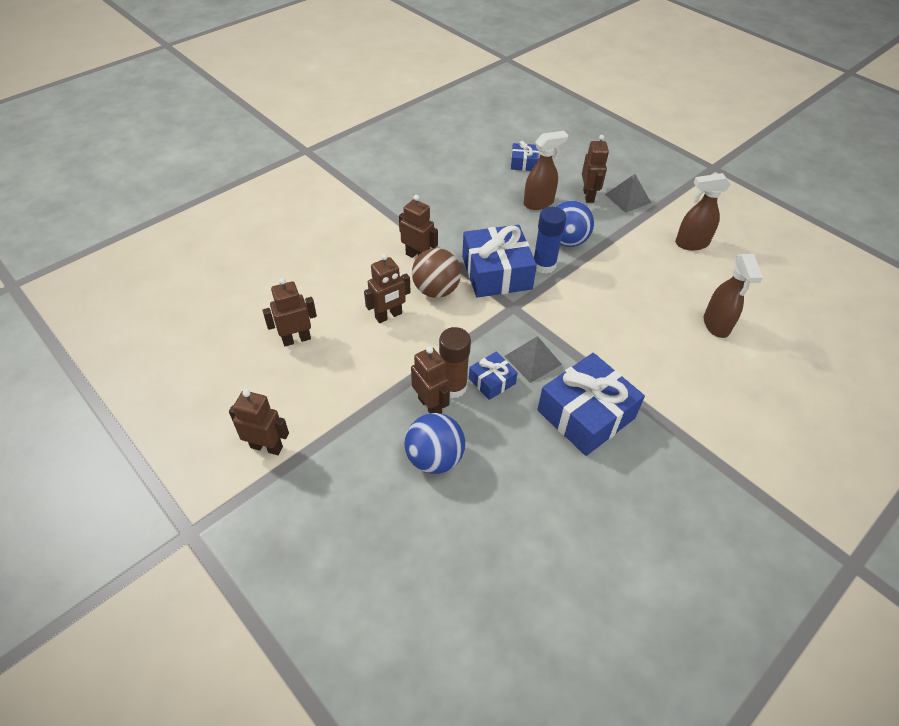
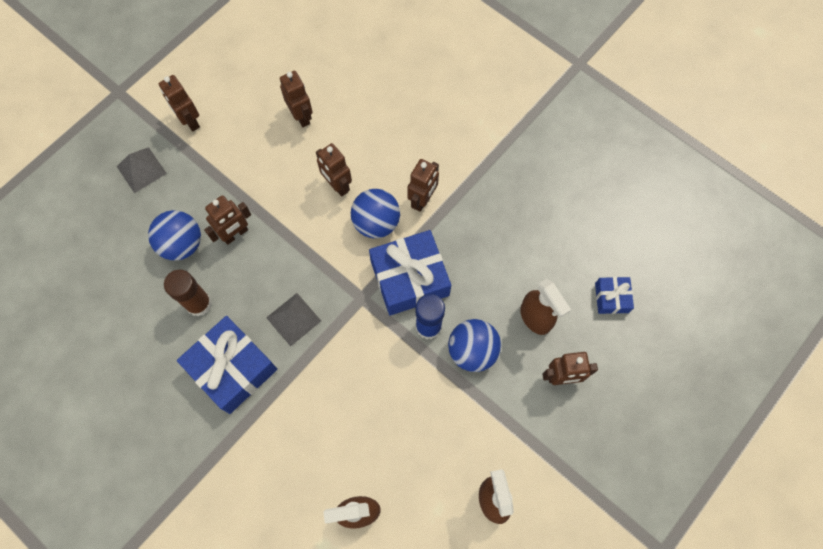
camera: 85 degrees right, 20 degrees up
(267, 447) = (190, 121): brown robot -> brown robot turned 135 degrees clockwise
(436, 290) = (376, 223): brown ball -> blue ball
(453, 387) = (257, 251): brown glue stick -> brown glue stick (199, 303)
(492, 381) = (265, 283): blue gift -> none
(628, 198) = (566, 426): grey pyramid -> grey pyramid (141, 170)

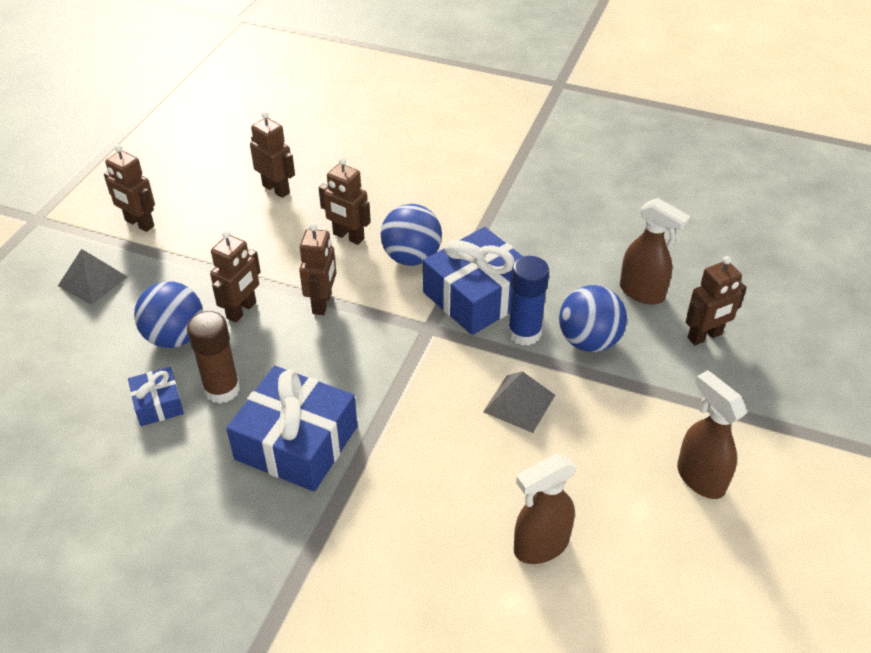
camera: 20 degrees left, 25 degrees down
(293, 319) = (354, 371): grey pyramid -> grey pyramid (519, 403)
(422, 200) = (455, 225): brown robot -> brown robot (322, 303)
(611, 298) = (713, 253): blue gift -> blue gift (158, 404)

